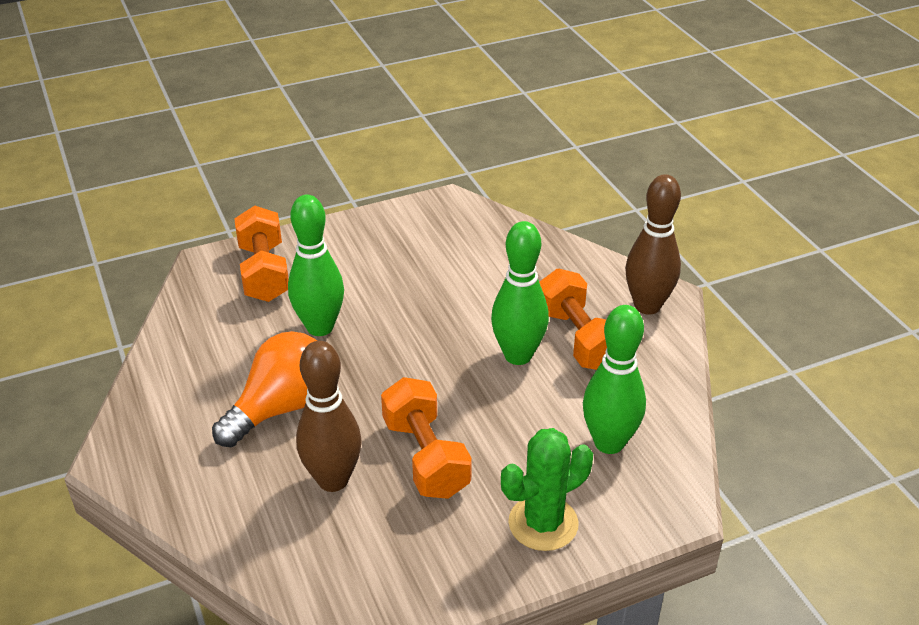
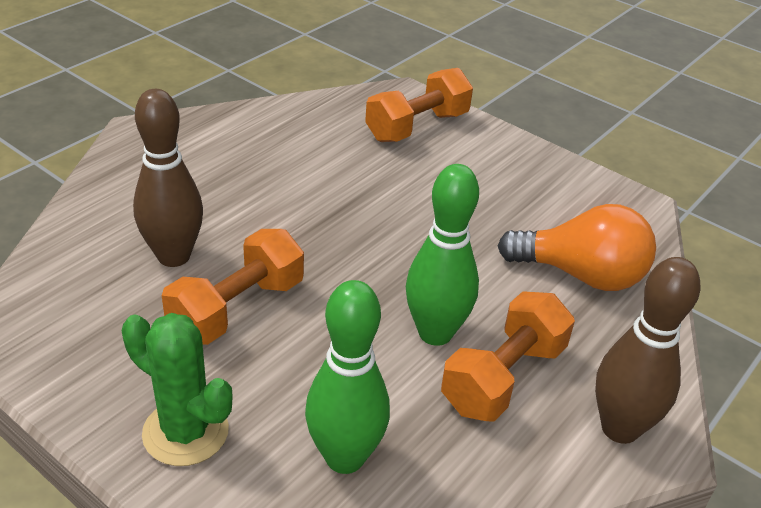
camera: 60 degrees right, 0 degrees up
(281, 407) = (248, 195): orange light bulb -> orange light bulb (581, 275)
(320, 327) = (370, 182): green bowling pin -> none

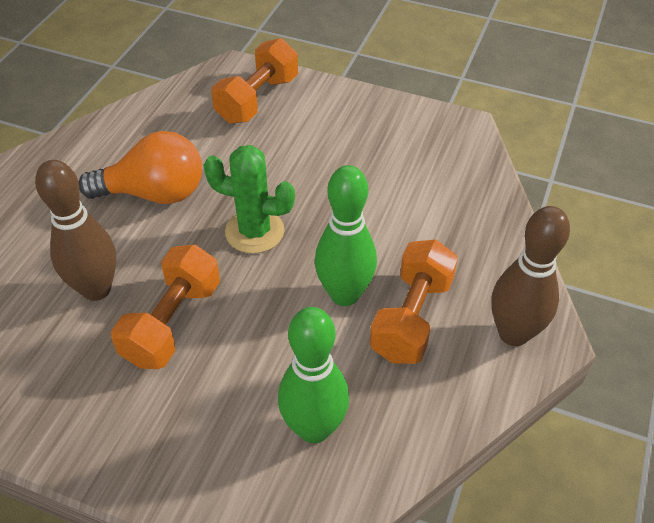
camera: 15 degrees left, 10 degrees up
(185, 432) = (176, 449): green cactus -> green cactus (254, 231)
(581, 275) = (440, 206): orange light bulb -> orange light bulb (154, 193)

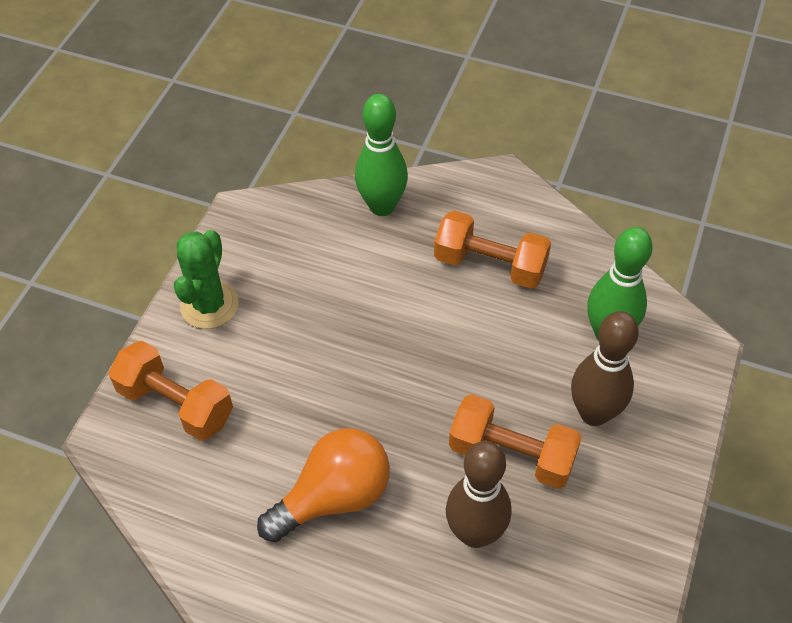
camera: 90 degrees left, 5 degrees up
(154, 193) = (334, 497): orange light bulb -> orange light bulb turned 60 degrees clockwise
(254, 231) = (391, 392): green cactus -> green cactus (209, 305)
(344, 294) = (468, 314): green bowling pin -> green bowling pin (382, 206)
(513, 333) = (501, 198): brown bowling pin -> brown bowling pin (594, 413)

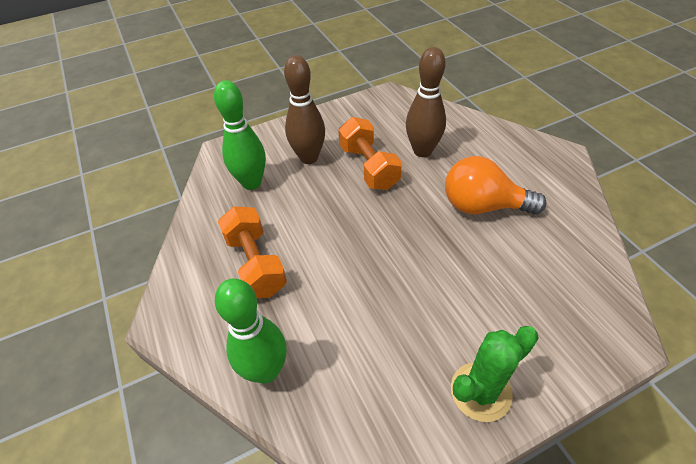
camera: 135 degrees left, 5 degrees down
(176, 404) = (556, 326): orange dumbbell -> none

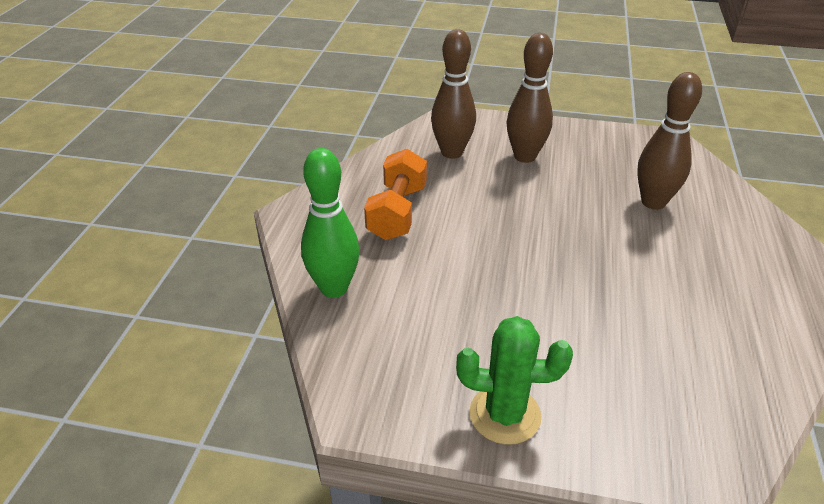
camera: 35 degrees right, 10 degrees down
(251, 183) = (452, 152): green bowling pin -> brown bowling pin
(369, 167) = (578, 190): orange dumbbell -> none
(483, 206) = (672, 279): orange light bulb -> none

